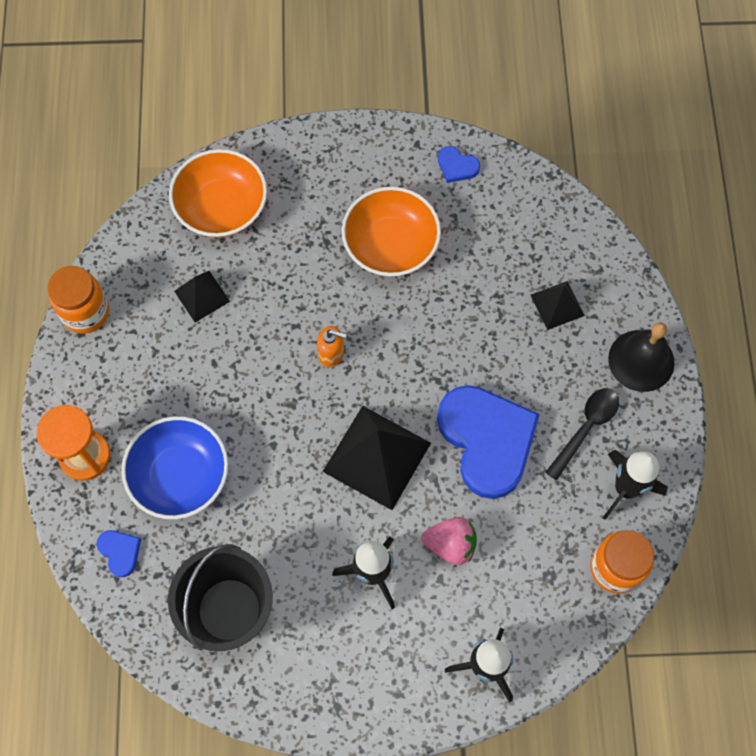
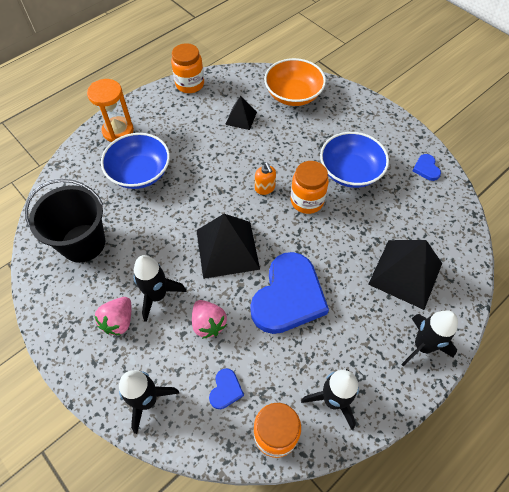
camera: 50 degrees right, 10 degrees down
(120, 552) = (79, 176): blue heart -> blue heart (225, 390)
(370, 636) = (119, 321): none -> pink strawberry
(388, 323) = (307, 201): none -> orange jar
(390, 245) = (350, 171): orange bowl -> blue bowl
(557, 305) = (405, 273): black pyramid -> black pyramid, size x1.85
(586, 428) = (348, 346): black spoon -> none
(641, 360) = (422, 346): black bell -> black rocket

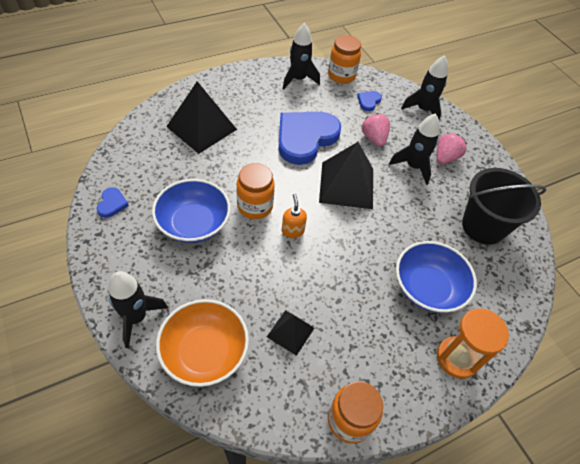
camera: 170 degrees left, 5 degrees down
(422, 346) = (221, 87): black rocket -> black rocket (136, 317)

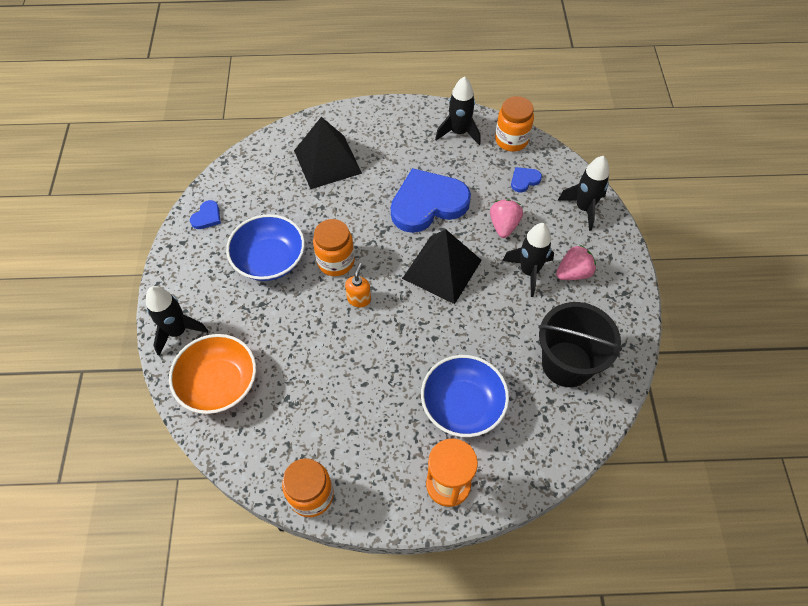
camera: 30 degrees right, 5 degrees up
(290, 332) = (302, 396): black pyramid -> none

